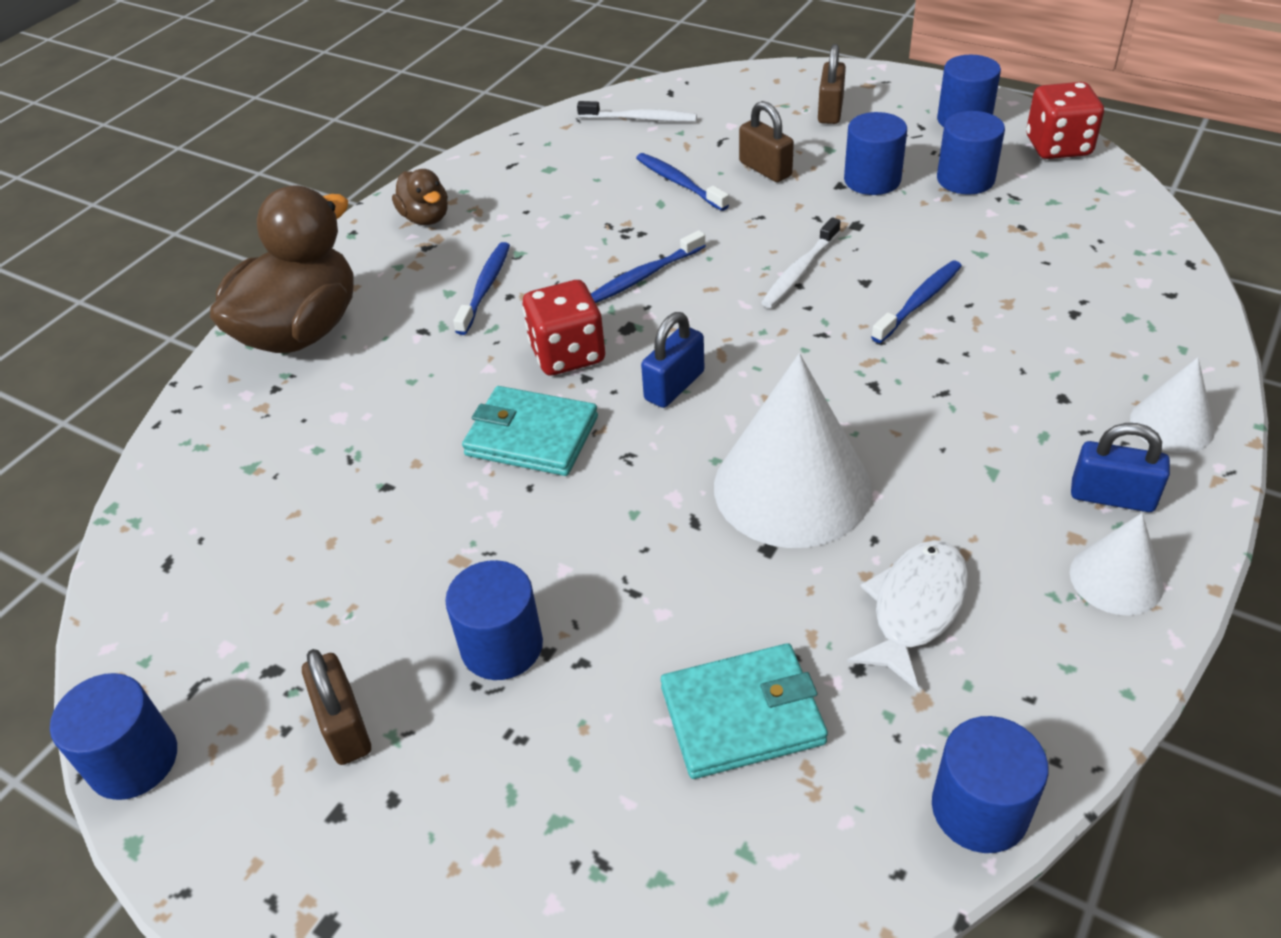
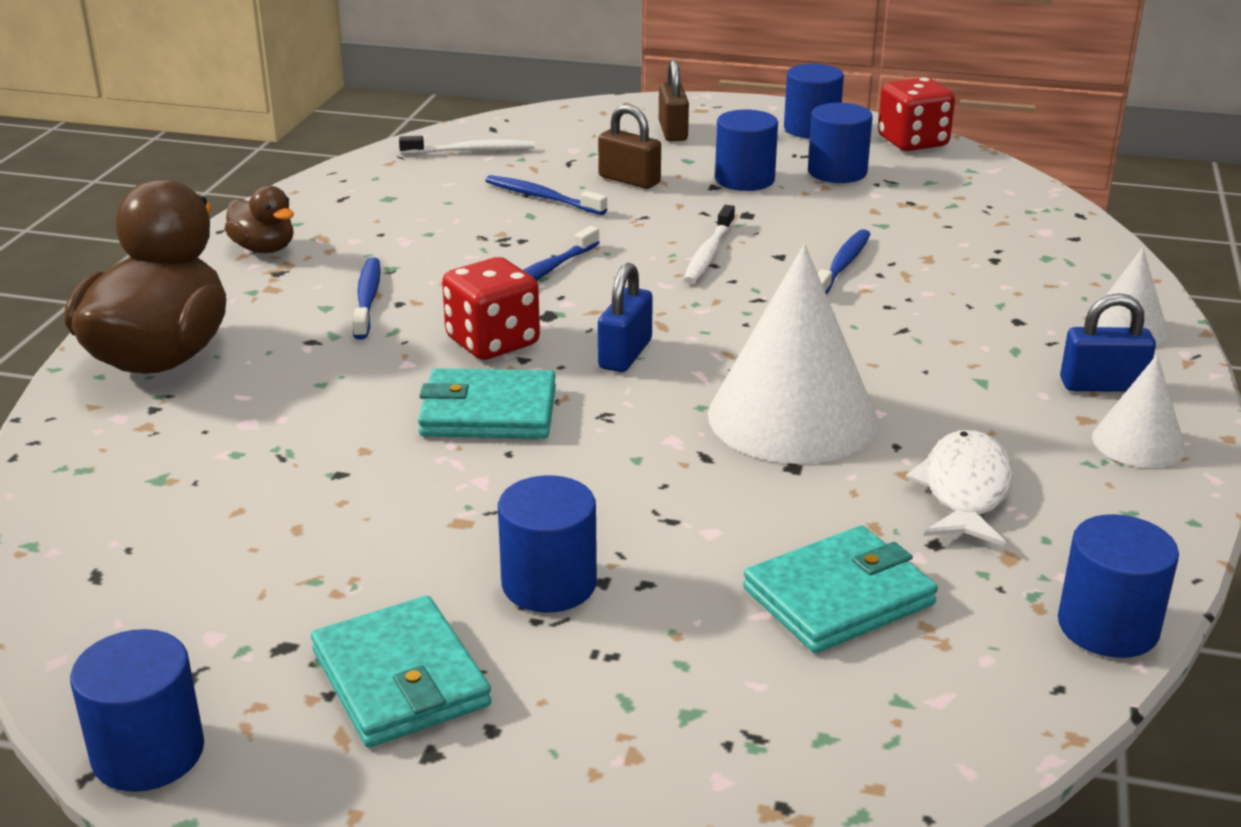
camera: 20 degrees left, 15 degrees down
(344, 726) = (400, 678): brown padlock -> turquoise wallet

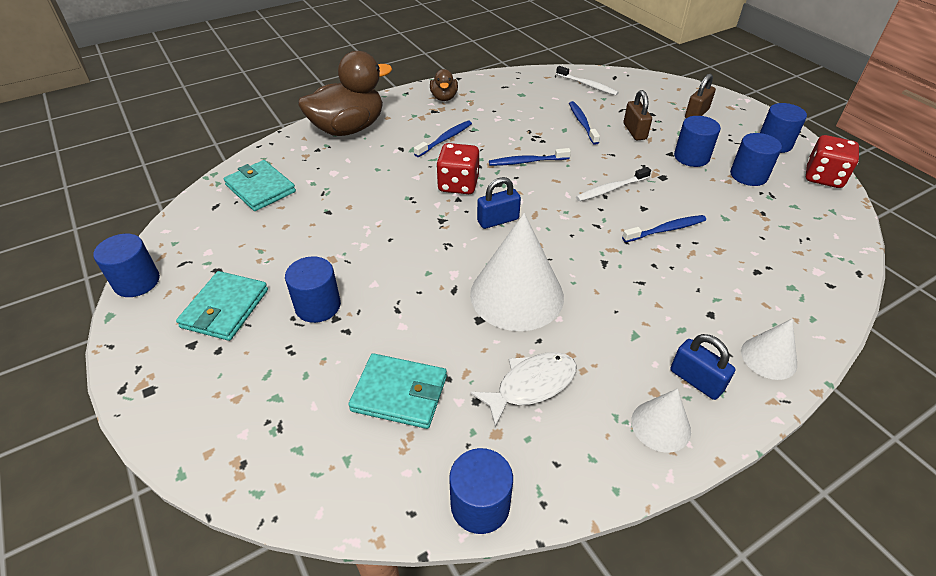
camera: 45 degrees right, 15 degrees up
(488, 412) = (410, 216): turquoise wallet -> turquoise wallet (260, 188)

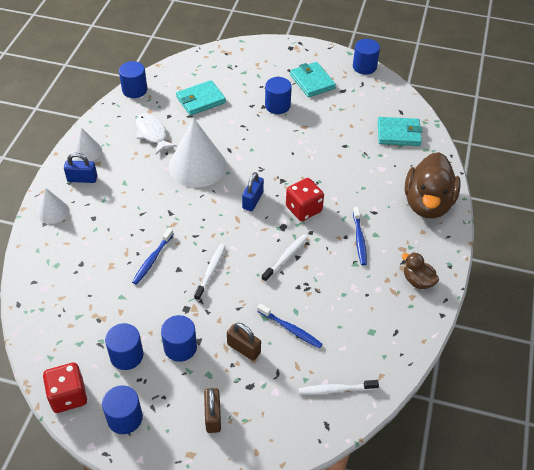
camera: 135 degrees right, 5 degrees up
(527, 162) = (286, 257): blue toothbrush -> white toothbrush
(531, 385) = (152, 133): white fish -> white fish turned 135 degrees clockwise

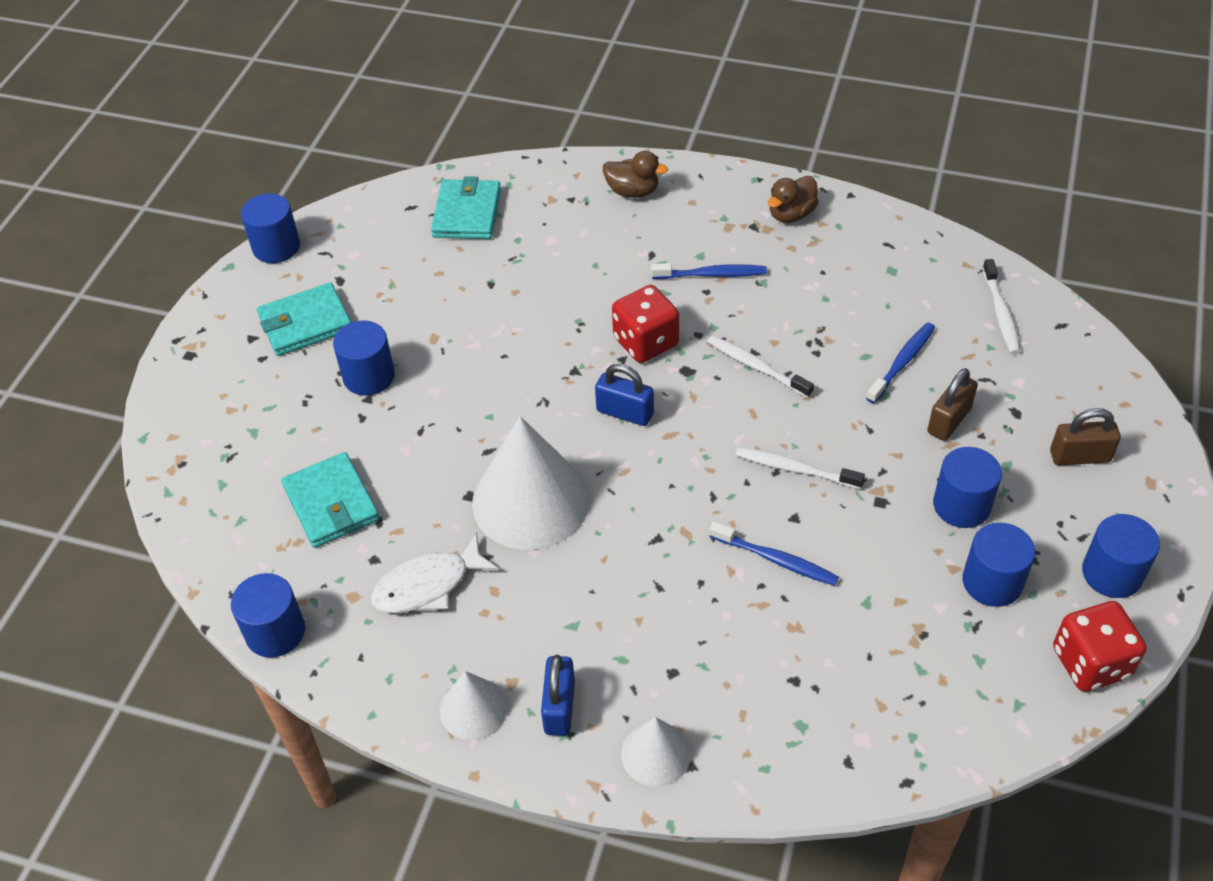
camera: 85 degrees left, 0 degrees up
(427, 204) = (633, 191): brown duck -> brown duck, size x0.48

